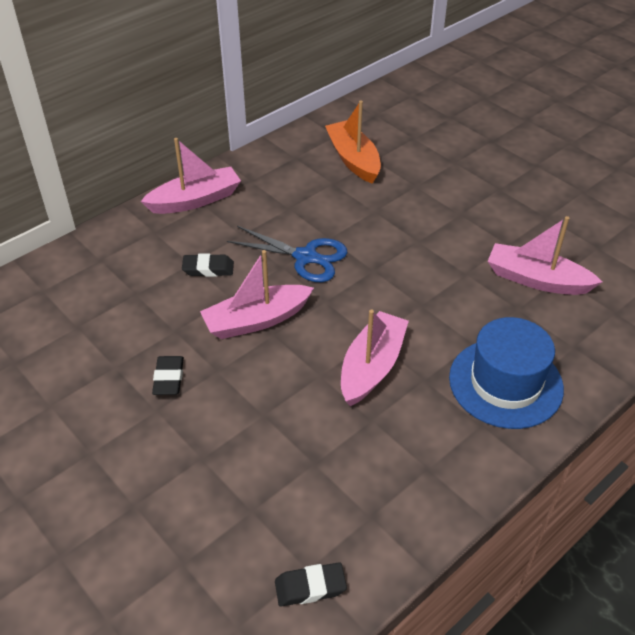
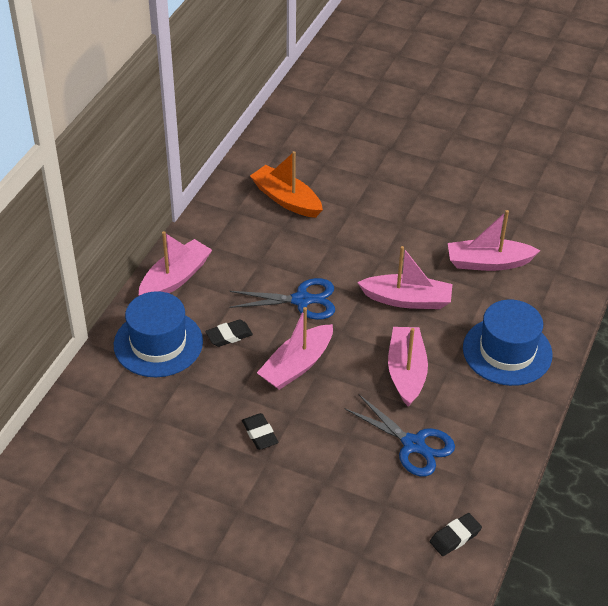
camera: 25 degrees left, 0 degrees up
(135, 254) = (158, 343): none -> blue hat
(329, 452) = (413, 445): none -> blue scissors
(420, 290) = (407, 300): none -> pink boat

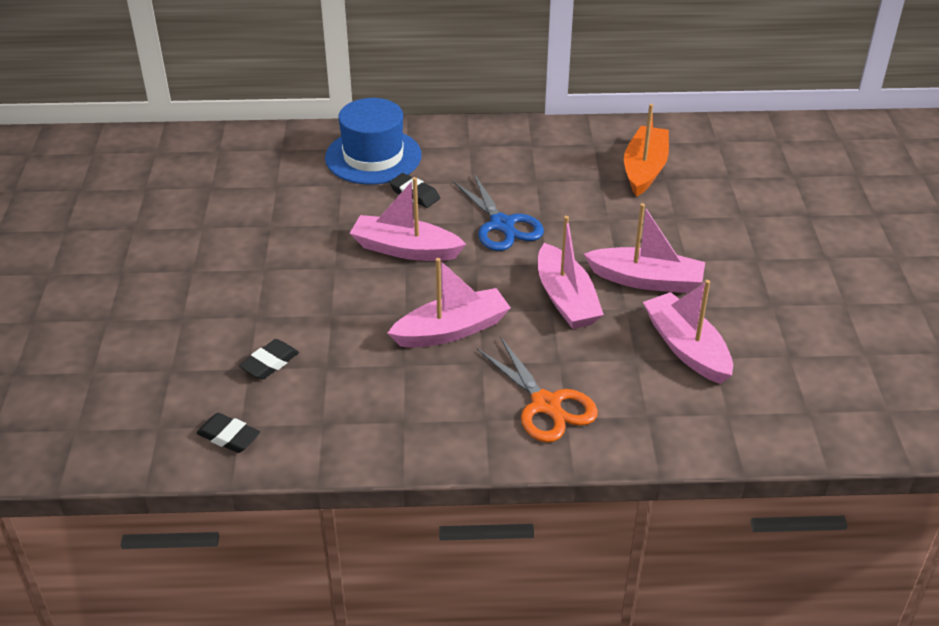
camera: 65 degrees right, 5 degrees down
(175, 278) = (467, 139): pink boat -> pink boat (646, 280)
(260, 434) = (296, 254): black eraser -> black eraser (270, 363)
(413, 445) = (346, 366): blue scissors -> none
(507, 351) = (546, 405): blue hat -> orange scissors

